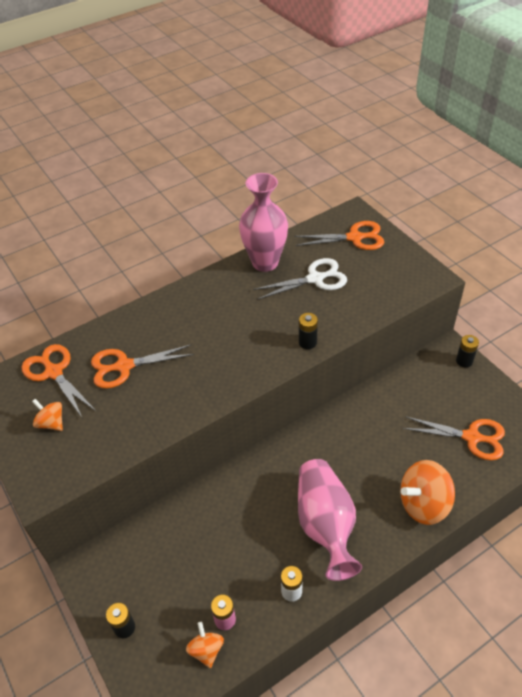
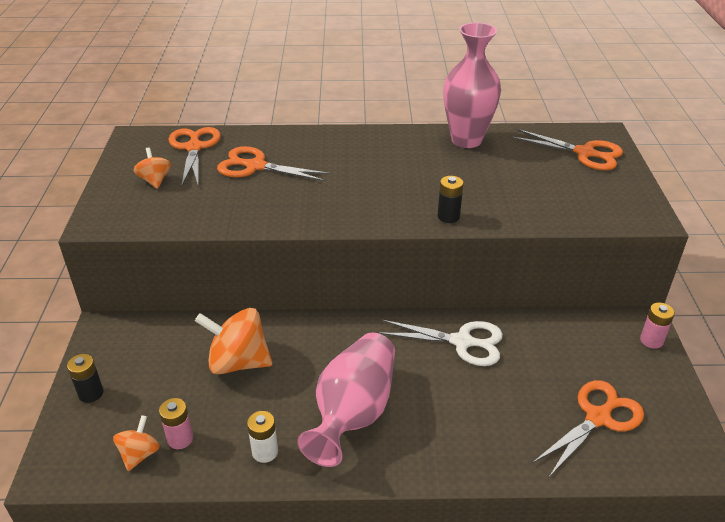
camera: 30 degrees right, 10 degrees down
(315, 279) = (507, 170): white scissors -> white scissors (462, 342)
(423, 504) = (481, 451): orange spinning top -> orange spinning top (238, 362)
(464, 361) = (651, 340): black battery -> pink battery
(472, 437) = (598, 417): orange scissors -> orange scissors turned 90 degrees counterclockwise

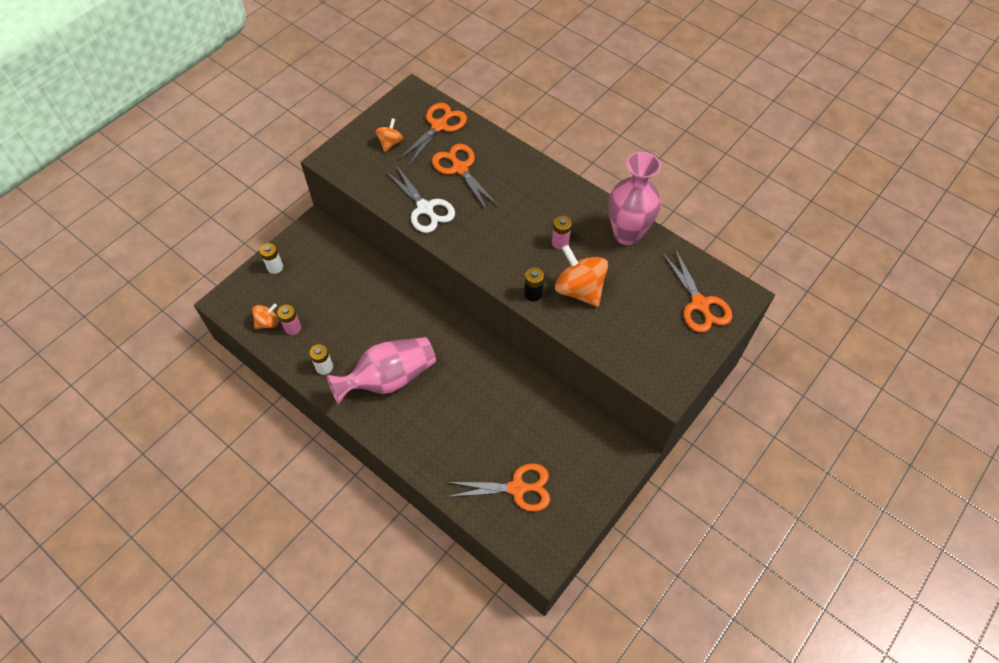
camera: 40 degrees right, 20 degrees up
(91, 393) = (275, 267): black battery -> white battery
(238, 362) = (361, 300): orange spinning top -> orange spinning top (579, 289)
(462, 342) = (497, 380): white scissors -> white scissors (425, 208)
(651, 340) = (616, 470): pink battery -> pink battery (560, 242)

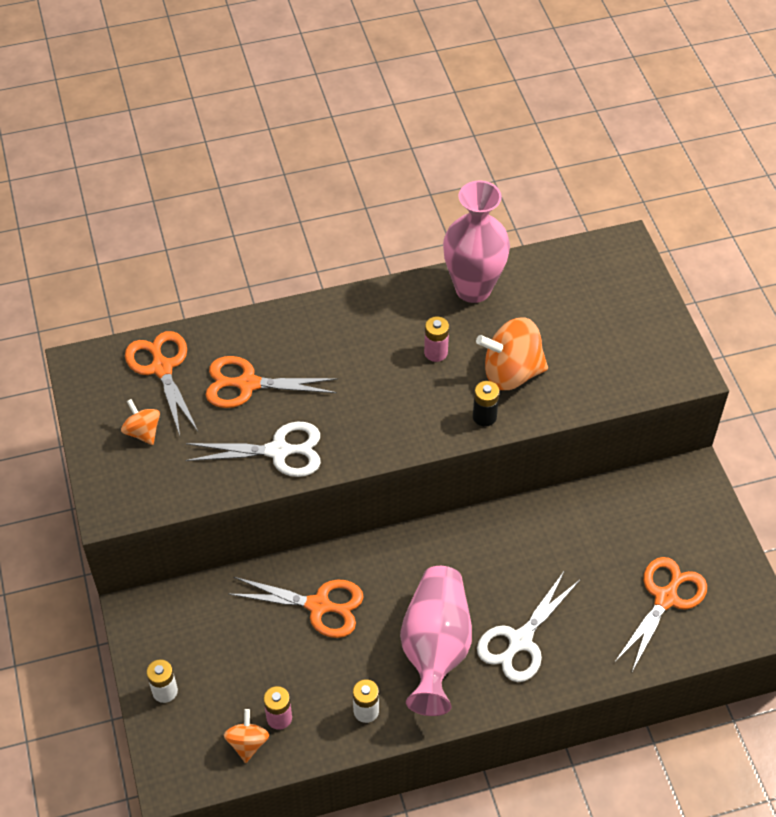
camera: 55 degrees left, 5 degrees down
(425, 421) = (520, 641): none -> white scissors
(700, 304) = (608, 284): orange scissors -> orange scissors (319, 606)

